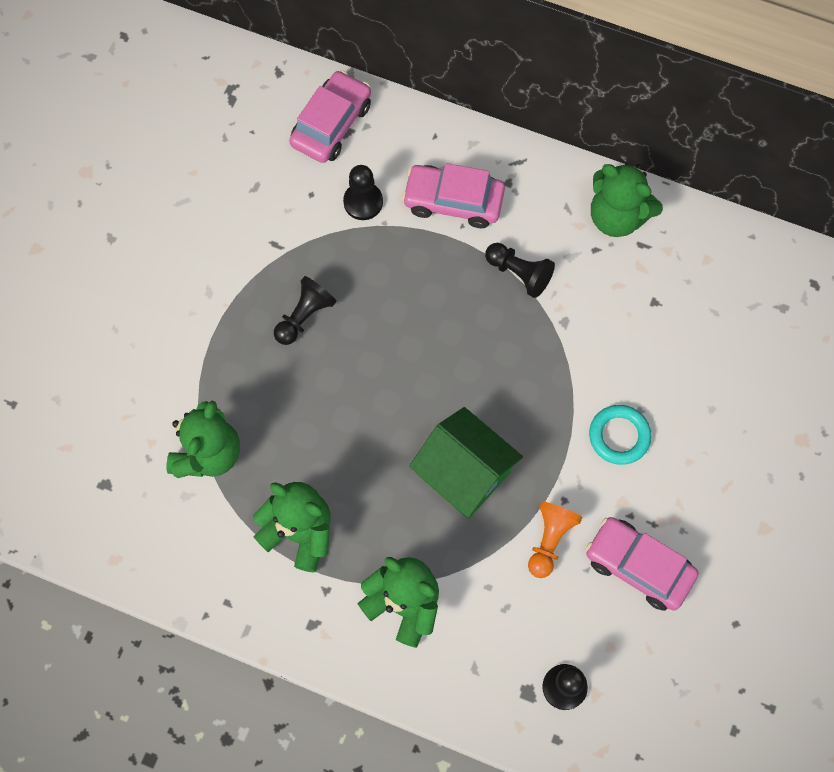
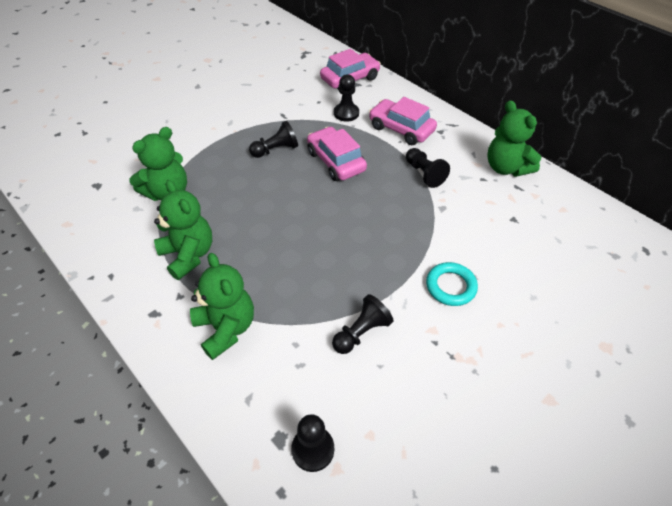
camera: 25 degrees right, 20 degrees down
(464, 474) = (322, 265): green house -> none
(549, 540) = (361, 332): orange pawn -> black pawn
(638, 566) = (424, 382): pink car -> pink car (336, 161)

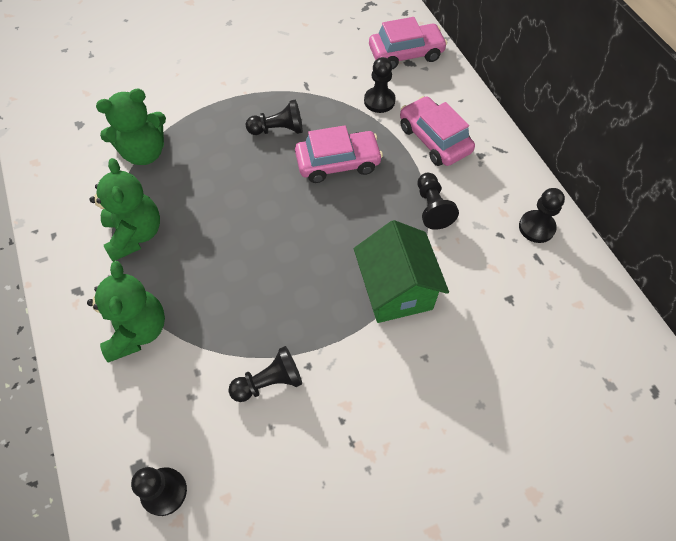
camera: 20 degrees right, 10 degrees up
(336, 161) = (338, 163): pink car -> pink car turned 90 degrees clockwise
(427, 236) = (396, 290): none -> green house
(450, 286) = (391, 360): turquoise ring -> none
(506, 168) = (536, 227): green teddy bear -> black pawn

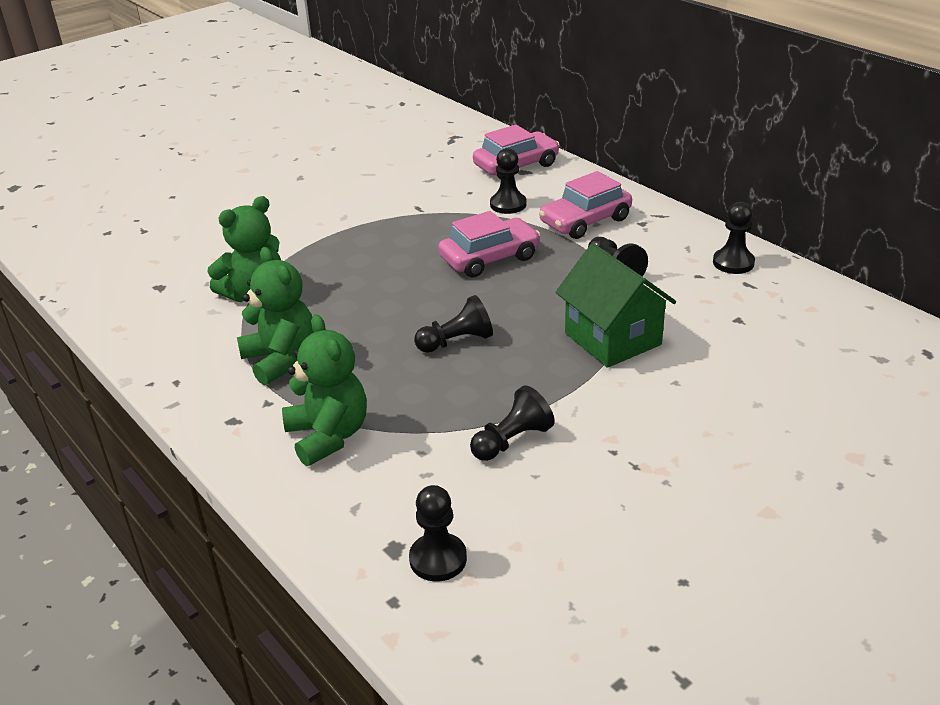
camera: 15 degrees left, 25 degrees down
(278, 129) = (406, 246): black pawn -> black pawn (456, 342)
(434, 139) = (585, 221): pink car -> pink car turned 75 degrees counterclockwise

